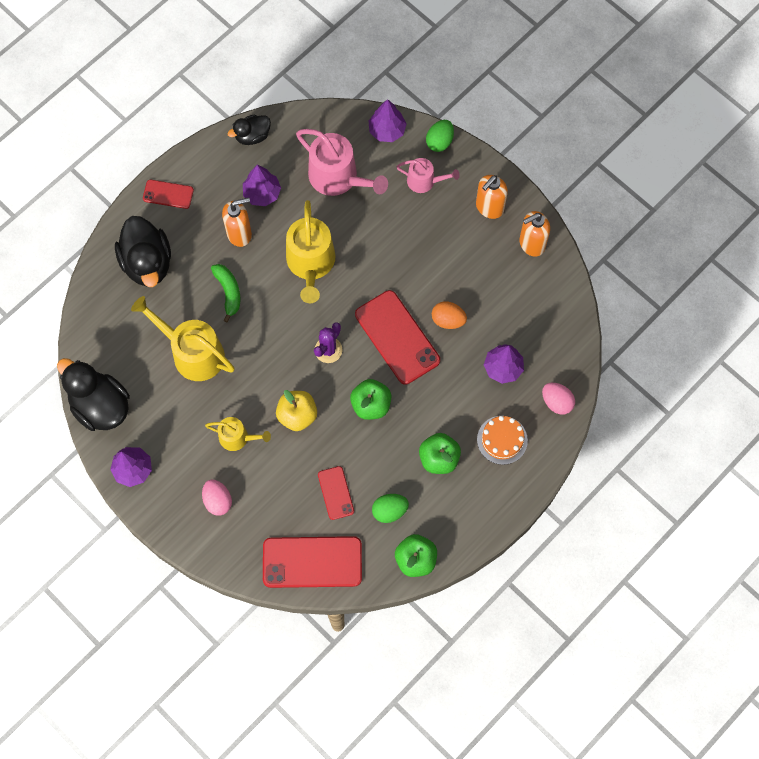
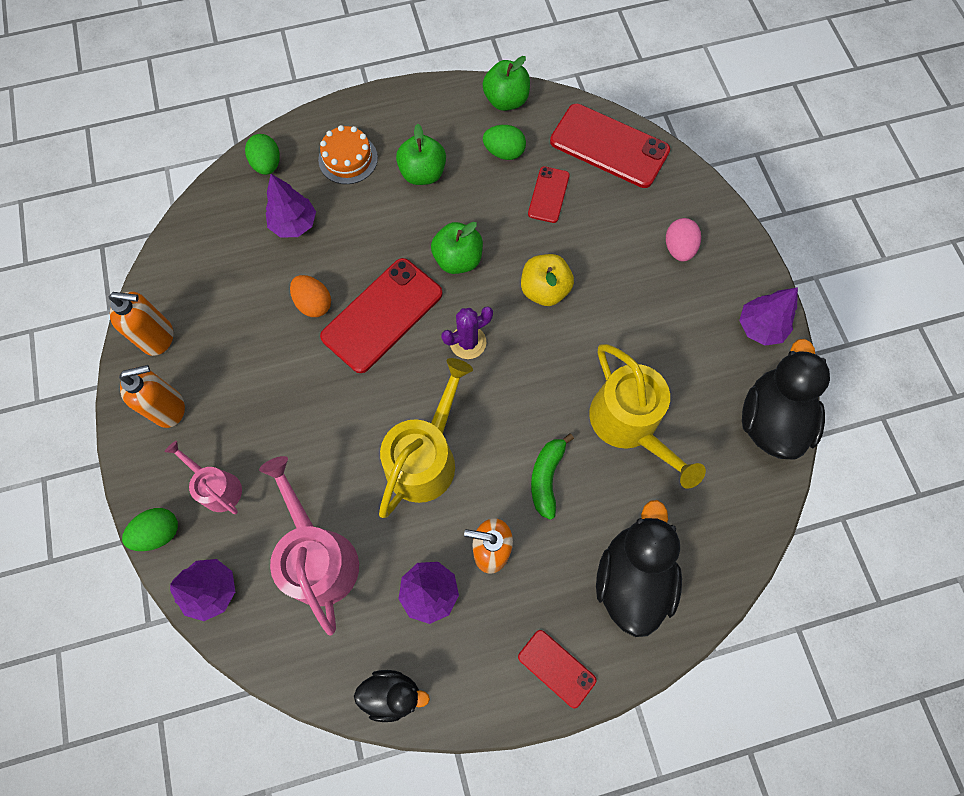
camera: 150 degrees left, 0 degrees up
(100, 406) = (770, 419): black duck -> black duck turned 150 degrees counterclockwise
(237, 438) = (624, 301): yellow watering can -> none
(397, 337) = (382, 315): red phone -> red phone turned 45 degrees clockwise
(556, 402) = (267, 165): pink egg -> green egg

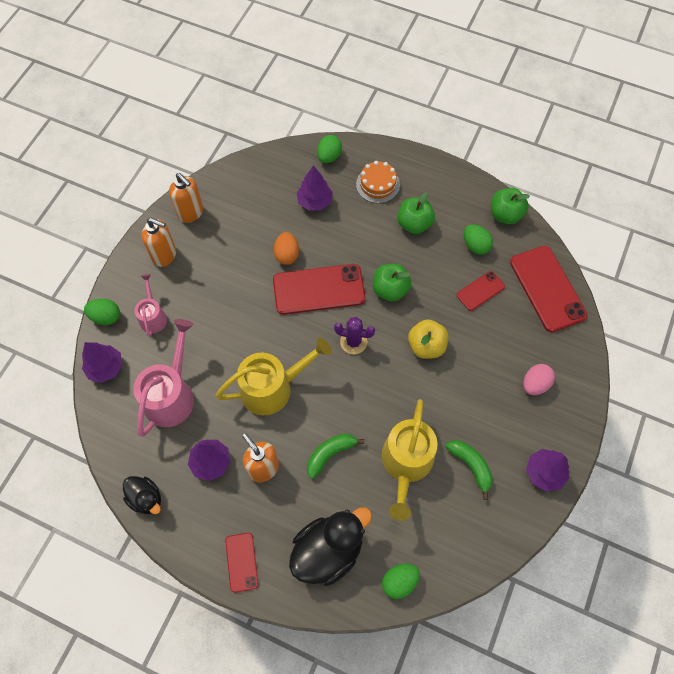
camera: 40 degrees right, 5 degrees down
(690, 375) = (471, 466): none -> green banana
(725, 547) = (399, 582): none -> green egg
(770, 419) = (498, 532): black duck -> none

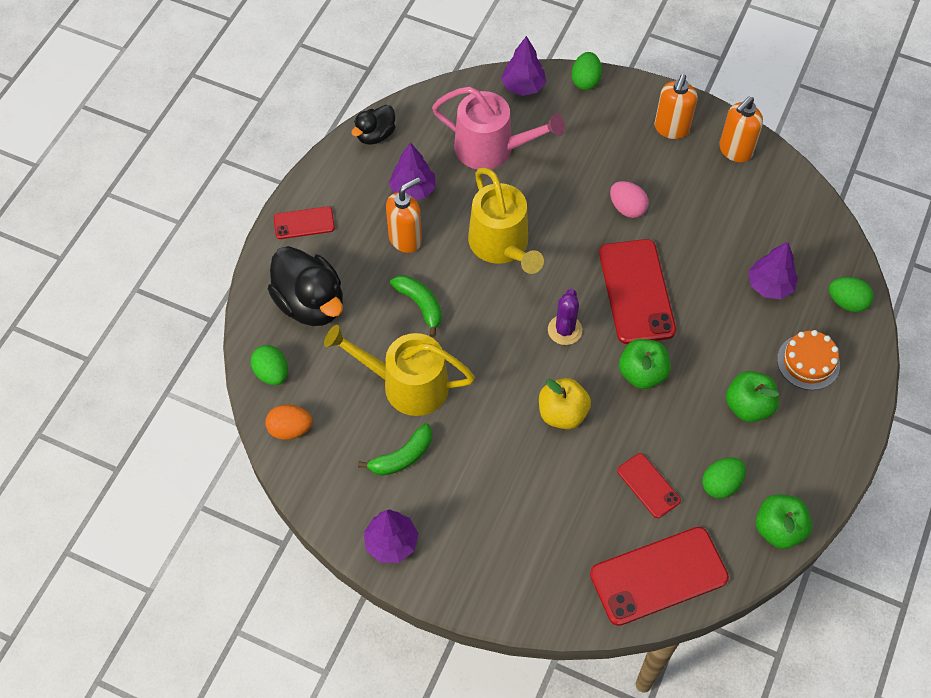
camera: 90 degrees right, 5 degrees down
(153, 316) = (588, 124): pink watering can -> none
(287, 255) = (684, 255): orange egg -> orange egg (290, 429)
(535, 384) = (511, 544): pink egg -> pink egg (627, 208)

